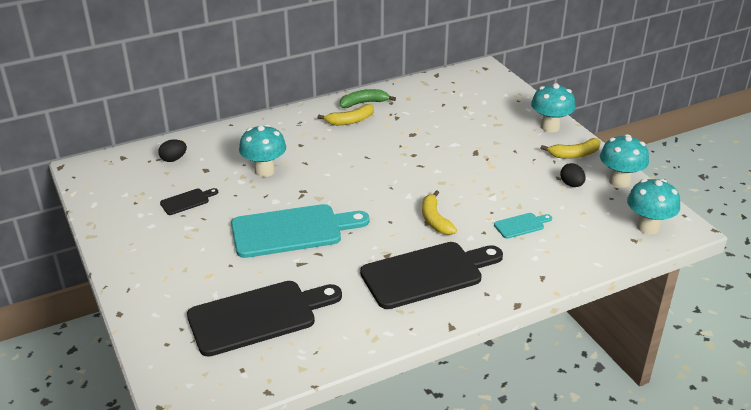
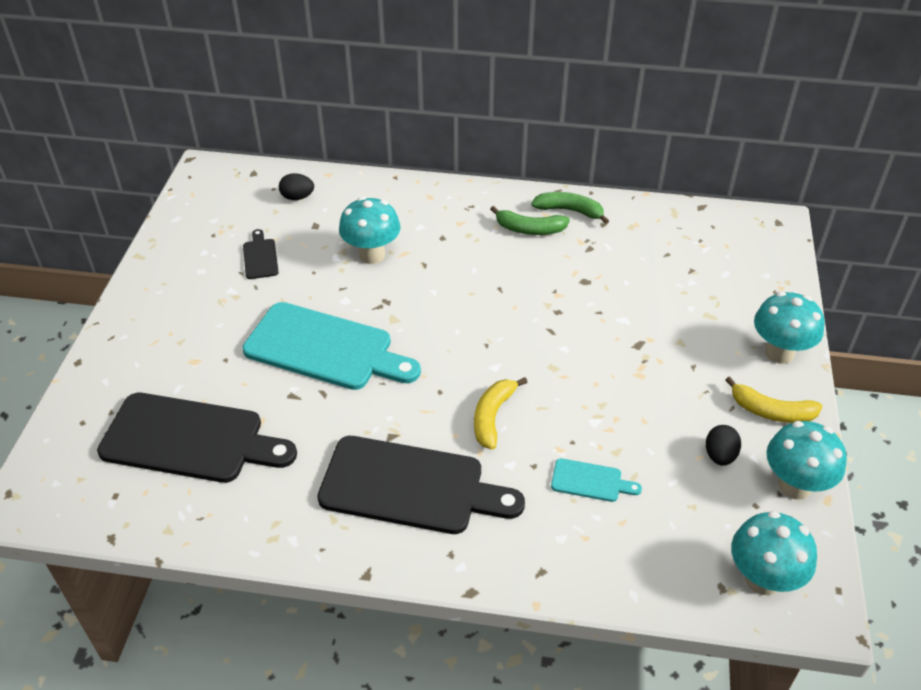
camera: 35 degrees right, 10 degrees up
(187, 201) = (260, 257): black cutting board -> black cutting board turned 105 degrees counterclockwise
(350, 121) = (529, 229): yellow banana -> green banana

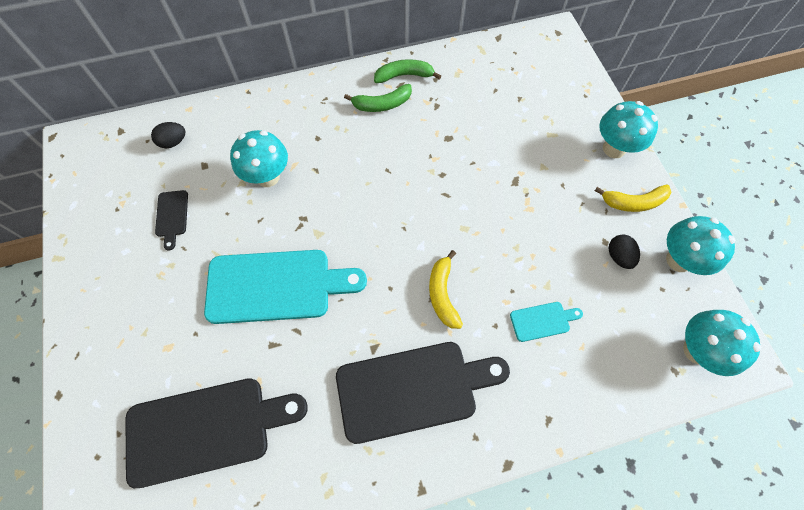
camera: 25 degrees left, 20 degrees up
(260, 257) = (172, 216): black cutting board -> black cutting board turned 150 degrees counterclockwise

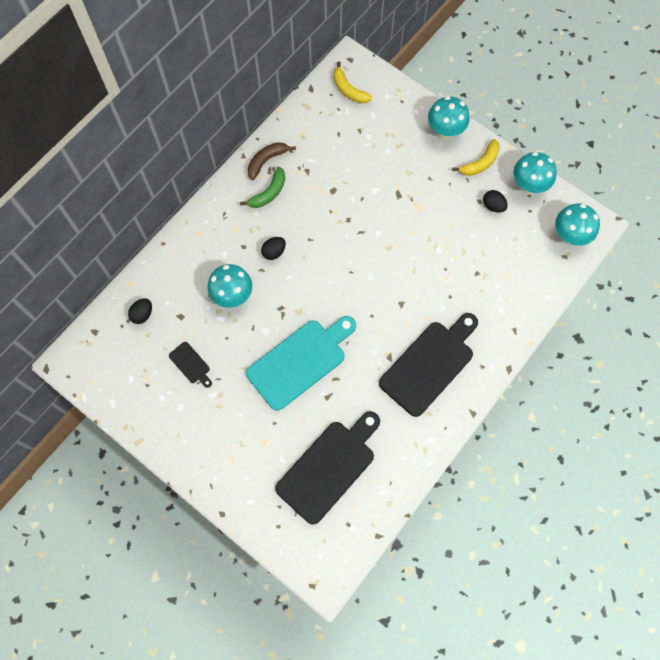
camera: 35 degrees left, 5 degrees up
(342, 161) = (274, 252): none -> black egg
(404, 76) = (267, 161): green banana -> brown banana
(442, 294) = (406, 298): yellow banana -> yellow banana (348, 90)
(542, 321) = (475, 275): turquoise cutting board -> none

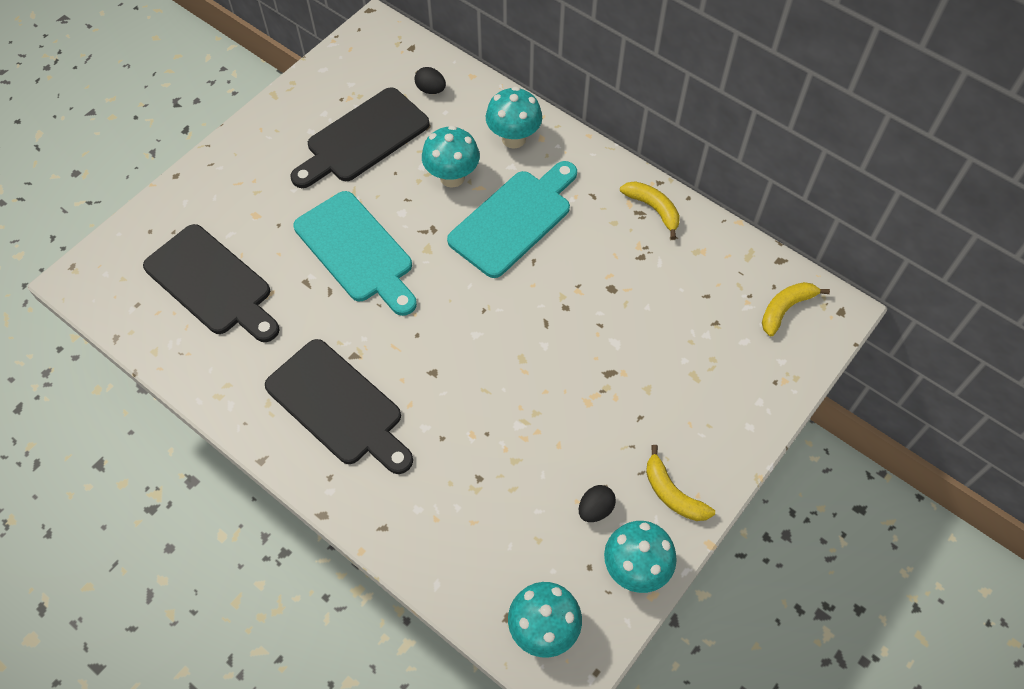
camera: 90 degrees right, 10 degrees down
(190, 364) = (363, 138): black cutting board -> black cutting board, size x2.27
(267, 161) = (653, 209): brown banana -> yellow banana
(268, 193) = (603, 212): green banana -> none
(274, 252) = (514, 220): black egg -> turquoise cutting board
(445, 131) = (727, 443): turquoise mushroom -> turquoise mushroom (513, 138)

